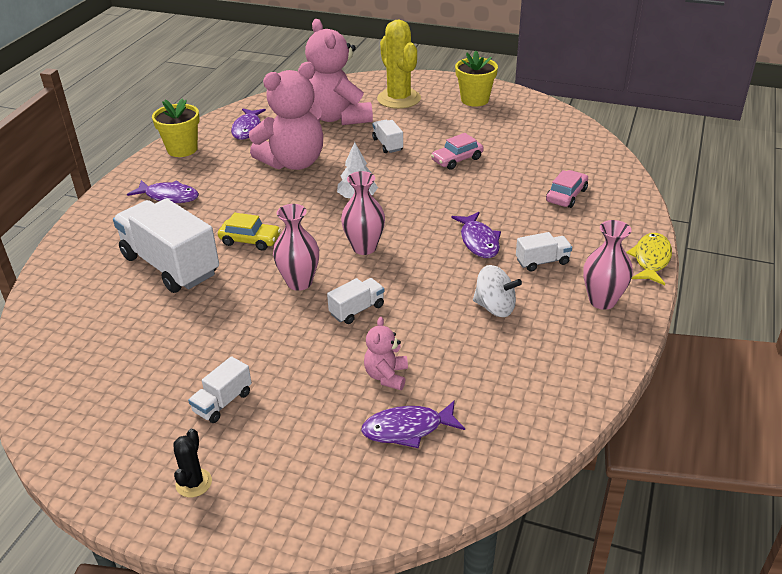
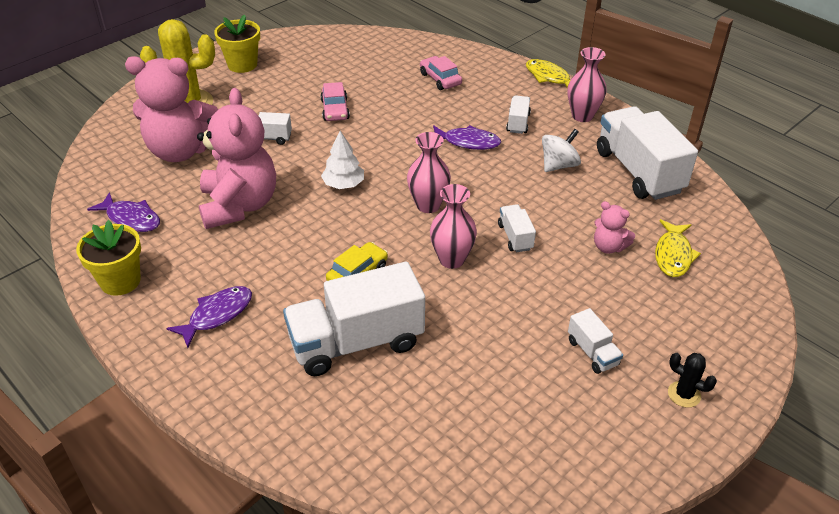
camera: 65 degrees left, 5 degrees up
(407, 429) = (673, 255): purple fish -> yellow fish
(537, 368) = (638, 171): none -> white truck

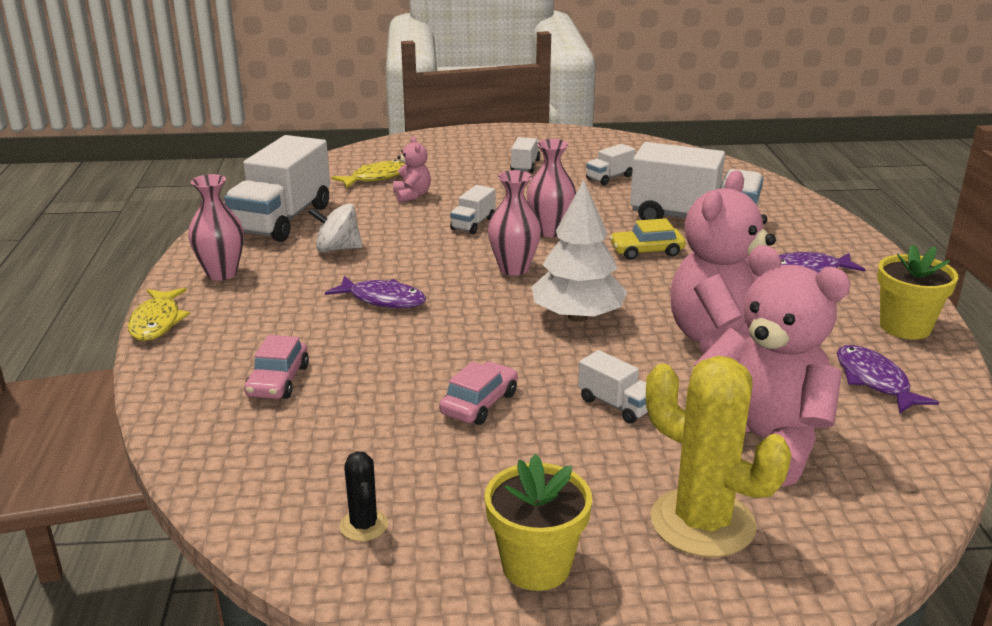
camera: 140 degrees left, 15 degrees down
(343, 184) = (577, 317): white tree -> white tree, size x1.60
(468, 142) = (383, 300): purple fish -> purple fish turned 150 degrees clockwise
(518, 123) = (296, 294): white truck -> white truck (609, 178)
(684, 394) = (500, 141): black cactus -> black cactus (363, 525)

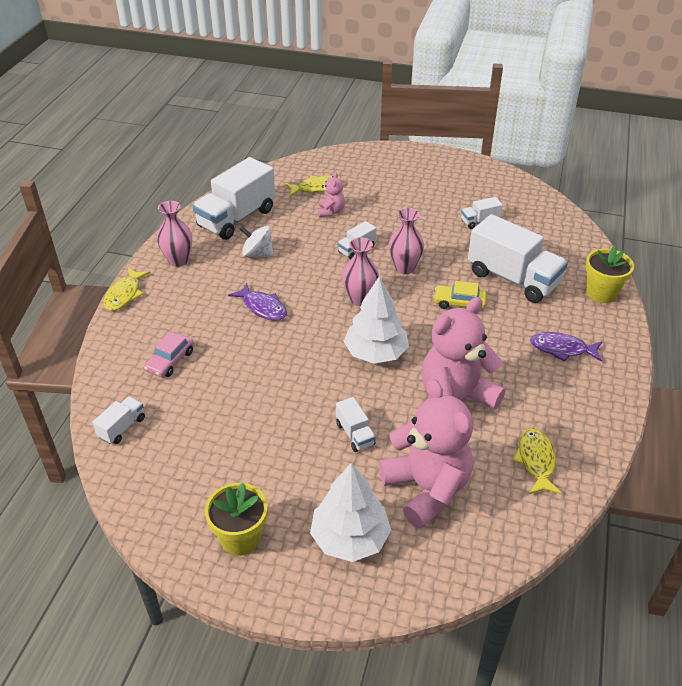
camera: 20 degrees right, 15 degrees up
(363, 525) = (165, 482): black cactus -> none
(479, 403) = (274, 410): pink car -> none
(525, 166) = (426, 196): white truck -> white truck (122, 428)
(702, 523) = (350, 538): yellow cactus -> white tree
(874, 381) = (536, 461): purple fish -> yellow fish
(905, 327) = (594, 419): yellow flower pot -> yellow flower pot (601, 293)

